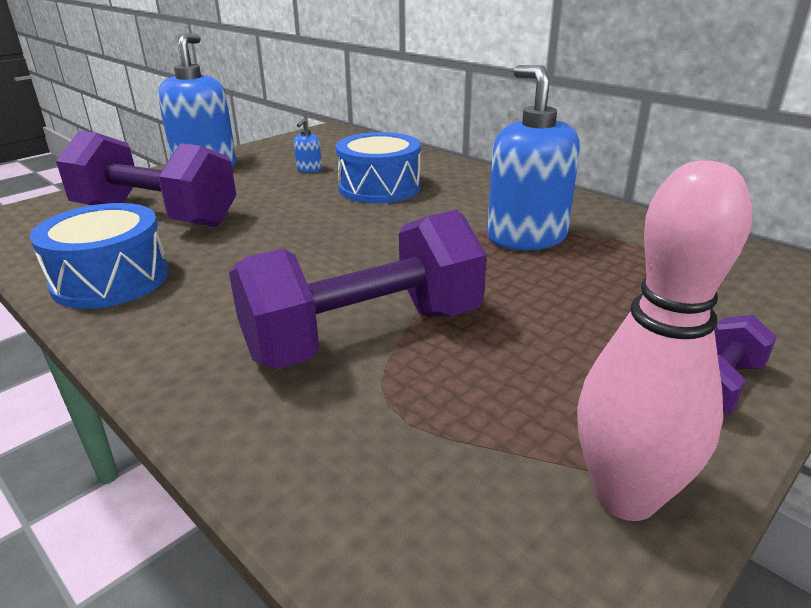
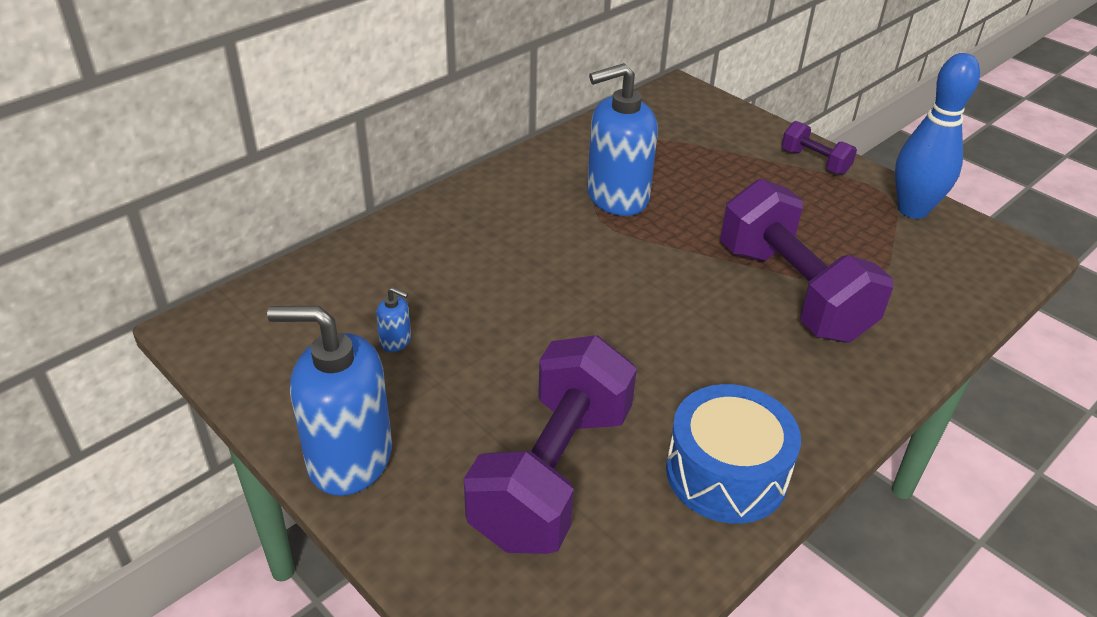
camera: 90 degrees left, 10 degrees up
(379, 188) = (478, 279): blue drum -> none
(625, 496) = (913, 210): pink bowling pin -> blue bowling pin

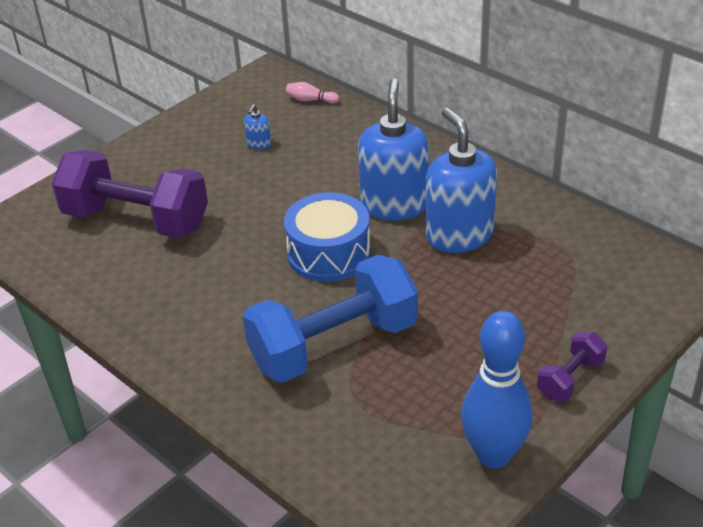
camera: 90 degrees right, 0 degrees up
(302, 287) = (310, 100): none -> pink bowling pin
(349, 458) = (156, 143): blue soap dispenser -> blue soap dispenser (394, 205)
(726, 473) = (129, 298): blue drum -> blue drum (329, 253)
(792, 292) = (334, 345): purple dumbbell -> blue dumbbell

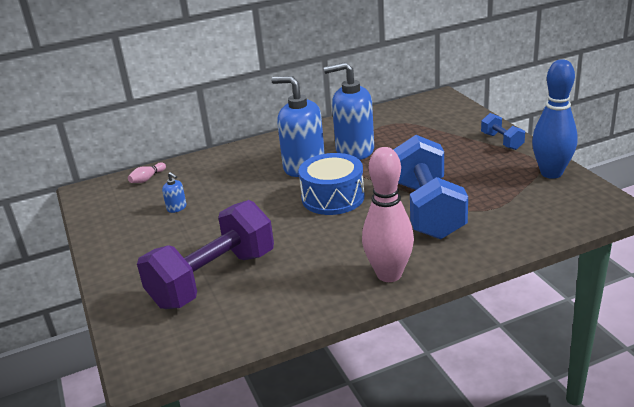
camera: 65 degrees left, 10 degrees down
(180, 348) = (389, 274): none -> pink bowling pin
(570, 378) = (502, 141): purple dumbbell -> blue dumbbell

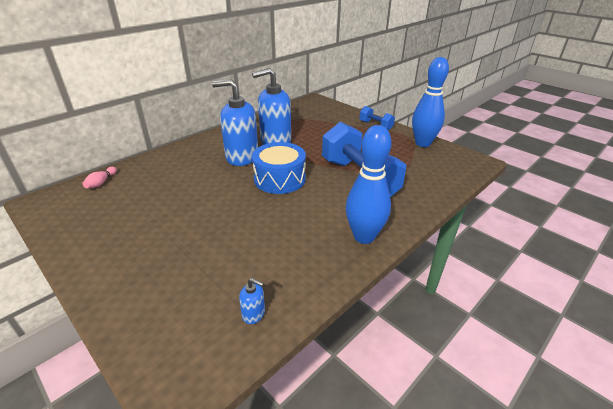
camera: 25 degrees left, 5 degrees up
(177, 208) = (142, 205): blue soap dispenser -> blue soap dispenser (253, 314)
(213, 279) = (210, 269): purple dumbbell -> none
(389, 274) = (364, 237): pink bowling pin -> blue bowling pin

